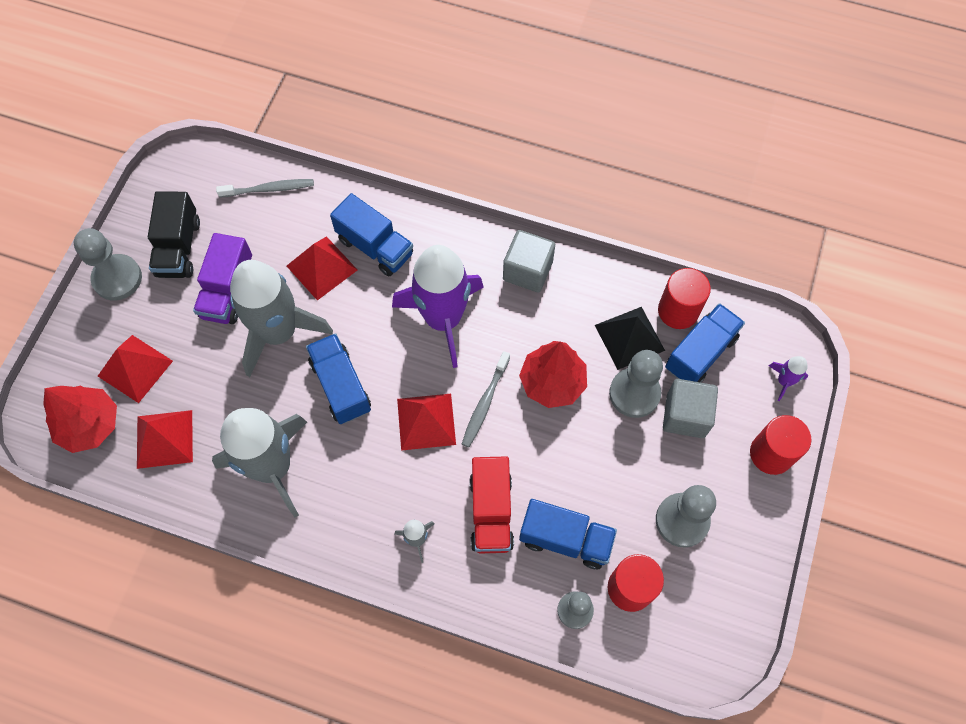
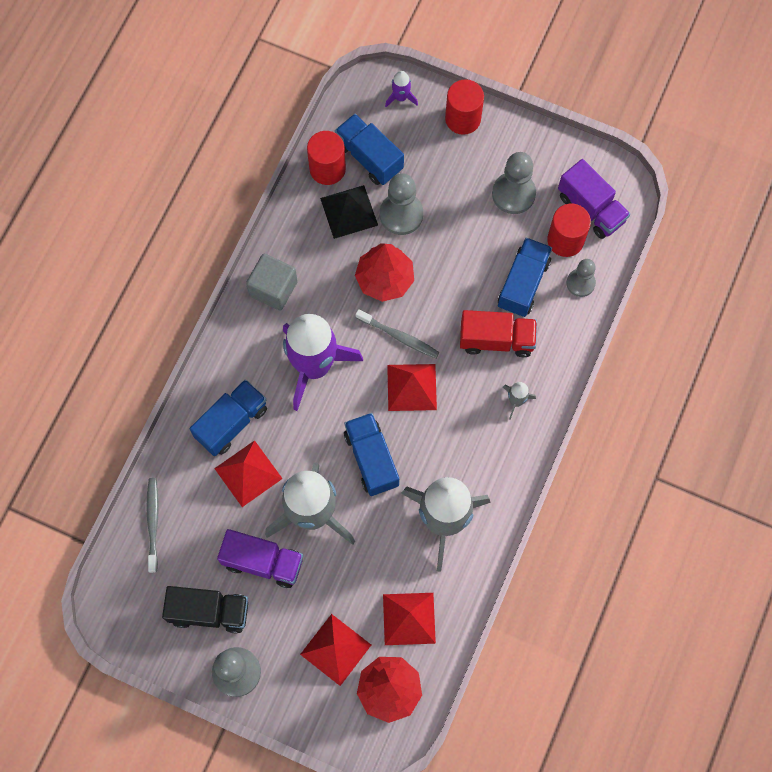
camera: 85 degrees left, 5 degrees up
(341, 386) = (371, 459): blue truck -> blue truck turned 90 degrees clockwise
(678, 619) = (591, 208): none -> purple truck
(685, 415) = (424, 178): grey cube -> none

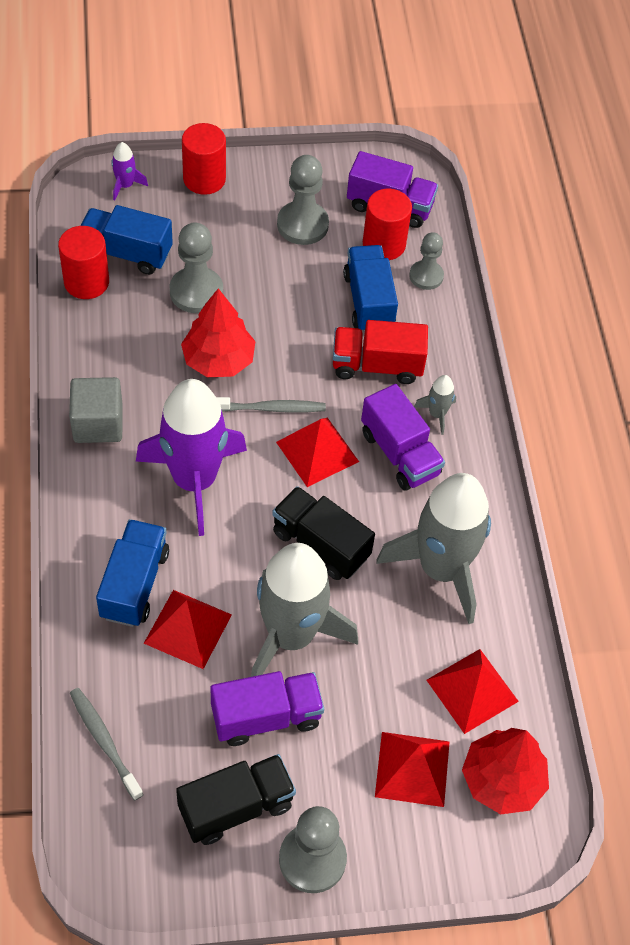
camera: 35 degrees left, 15 degrees down
(349, 211) = (136, 312): black pyramid -> none
(371, 459) = (320, 544): blue truck -> black truck
(469, 418) = (399, 453): none -> purple truck
(496, 340) = (377, 365): red truck -> red truck turned 150 degrees counterclockwise

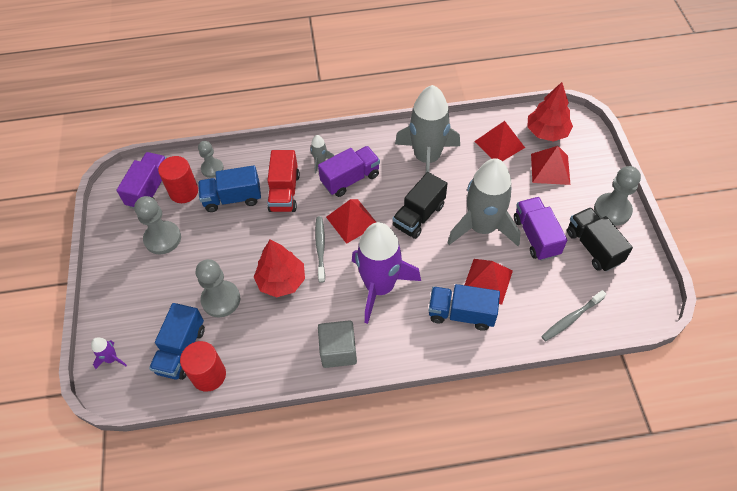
camera: 85 degrees left, 0 degrees up
(204, 179) = (111, 304): red cylinder -> none

